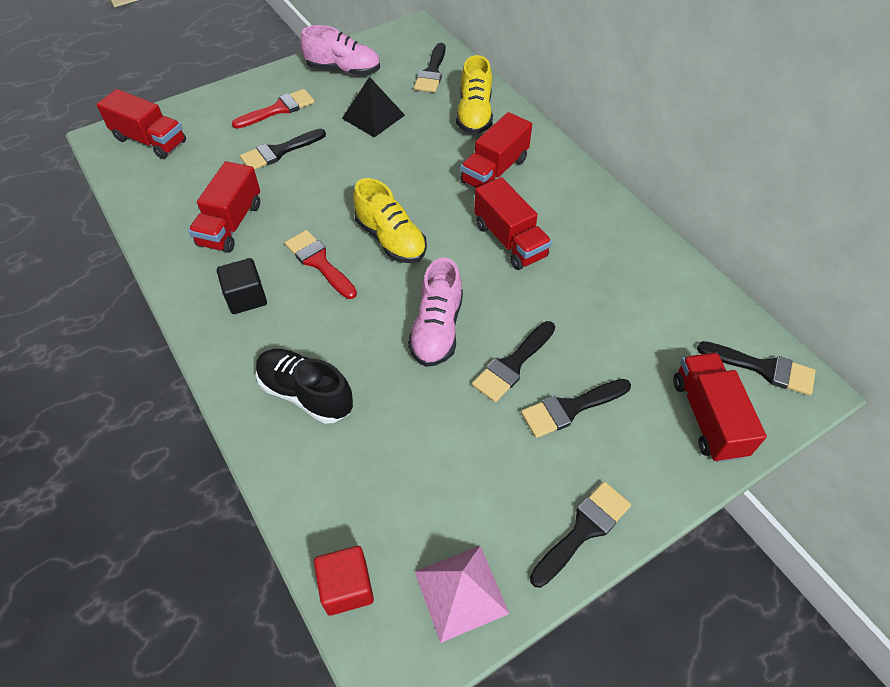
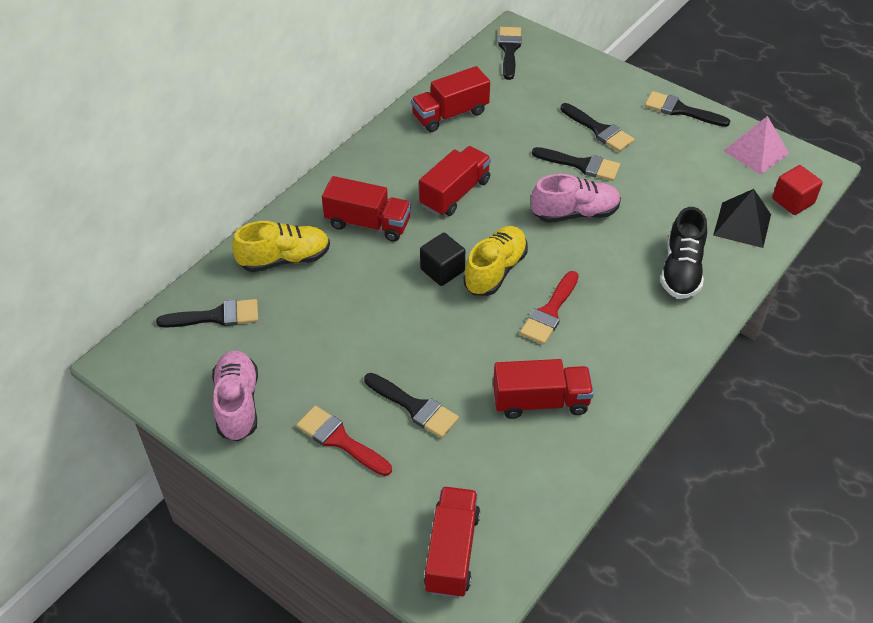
camera: 110 degrees left, 5 degrees down
(246, 297) = (618, 348): black cube -> black cube (442, 270)
(373, 116) = (319, 343): black pyramid -> black pyramid (742, 224)
(707, 417) = (564, 70): red truck -> red truck (450, 114)

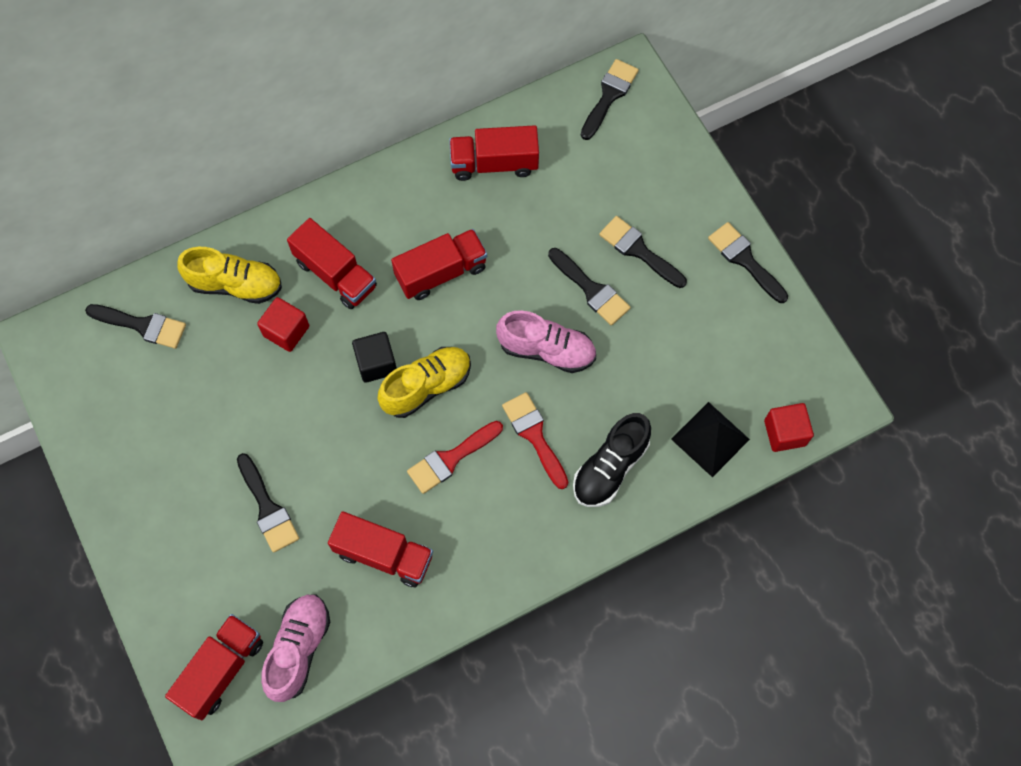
camera: 25 degrees right, 20 degrees up
(237, 404) = (116, 433): pink shoe -> pink shoe (298, 649)
(340, 440) = (185, 512): red brush -> red brush (534, 435)
(350, 275) = (286, 331): none -> red cube
(599, 130) = (638, 250): black brush -> black brush turned 150 degrees clockwise
(756, 152) = (789, 352): pink pyramid -> none

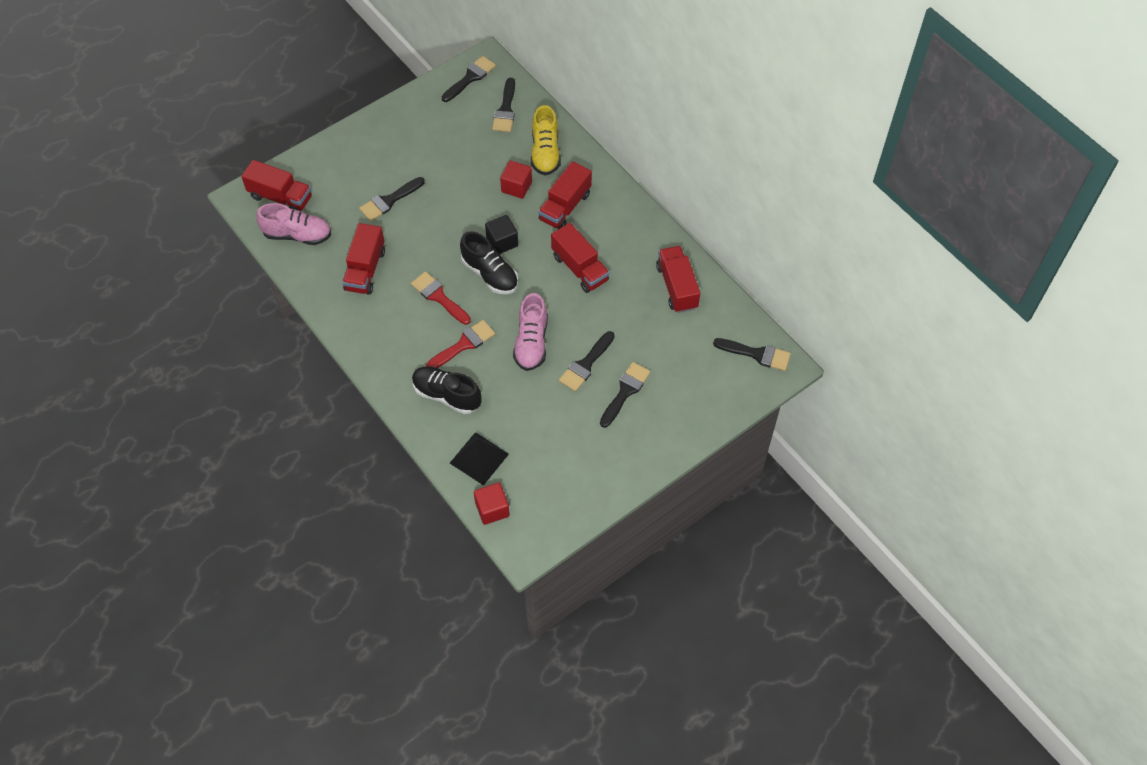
camera: 80 degrees right, 10 degrees down
(427, 386) = (490, 274): yellow shoe -> black shoe
(745, 260) = (634, 466): black brush -> black brush (470, 78)

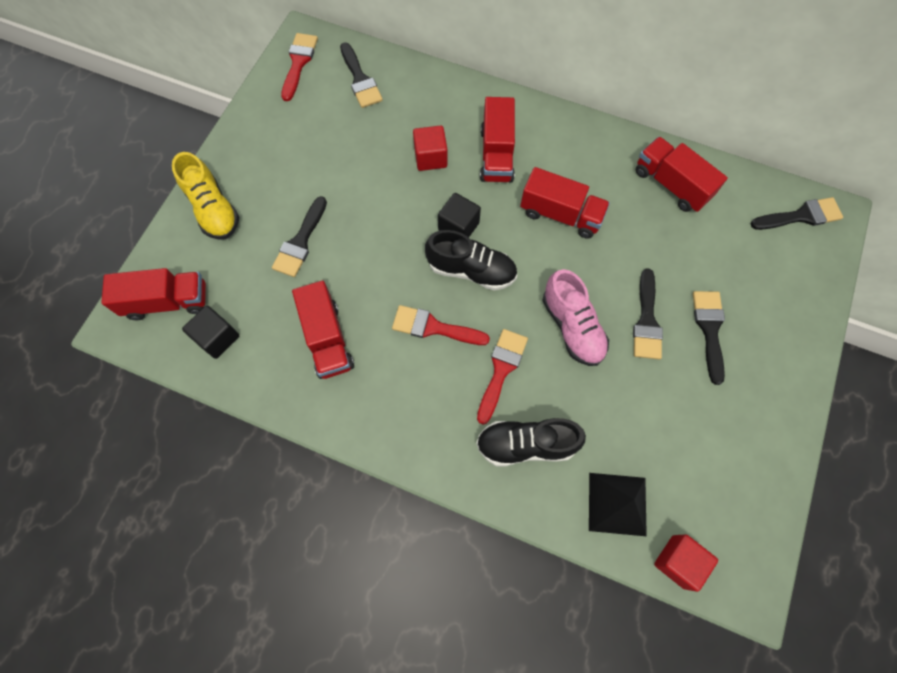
camera: 30 degrees left, 10 degrees up
(297, 235) = (217, 338): pink shoe -> black cube
(470, 78) = (299, 63): black brush -> red brush
(545, 153) = (434, 106): yellow shoe -> yellow shoe (213, 209)

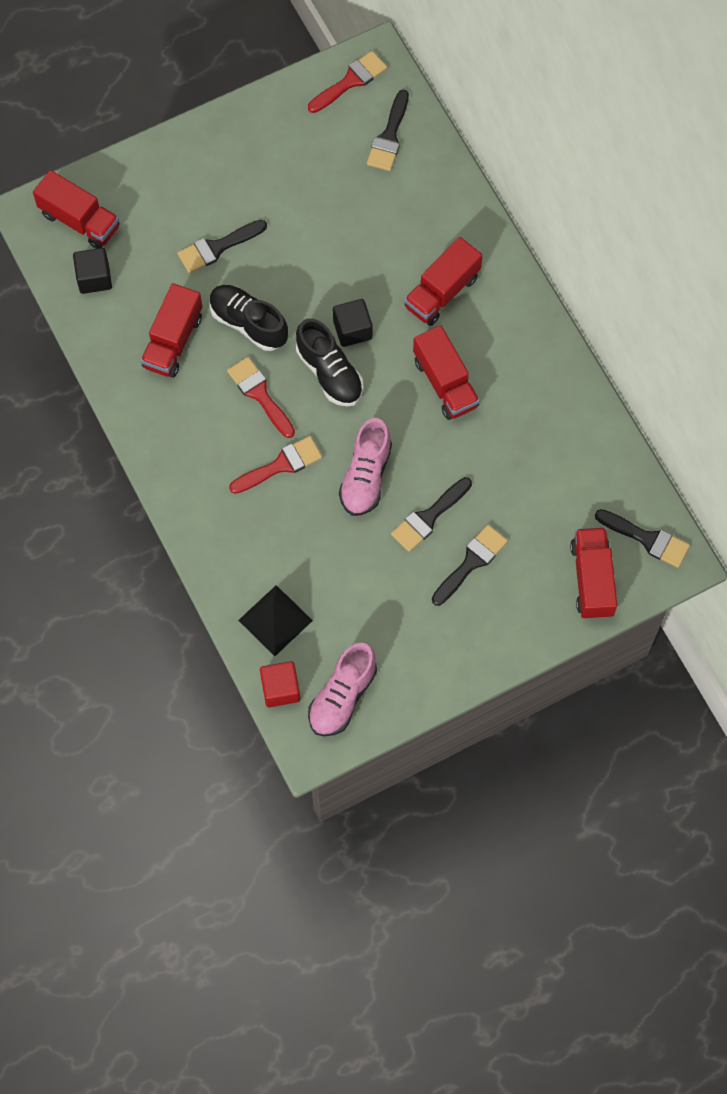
camera: 40 degrees right, 0 degrees up
(213, 209) = (172, 168): yellow shoe -> none
(430, 157) = (384, 253): red cube -> none
(526, 444) = (249, 530): black shoe -> black shoe (248, 323)
(671, 184) = (564, 429): red truck -> red truck (592, 579)
(729, 523) = (342, 696): none -> pink shoe

